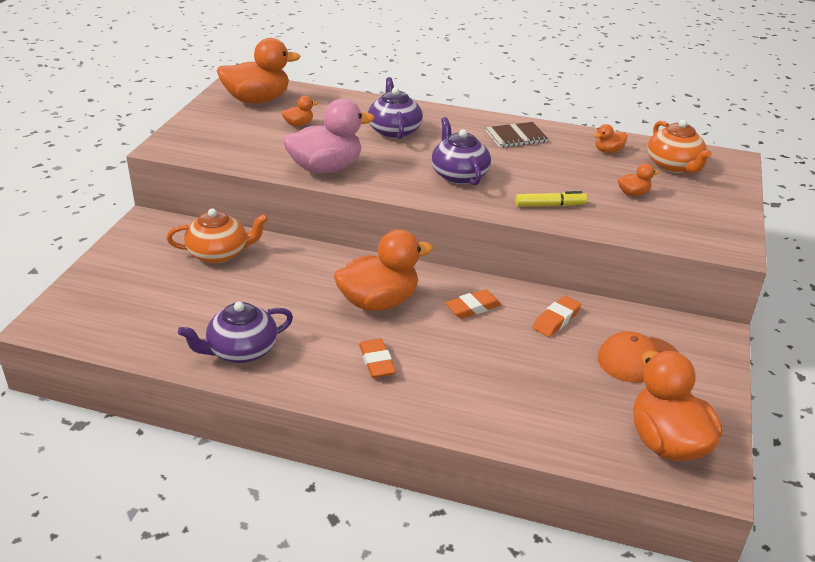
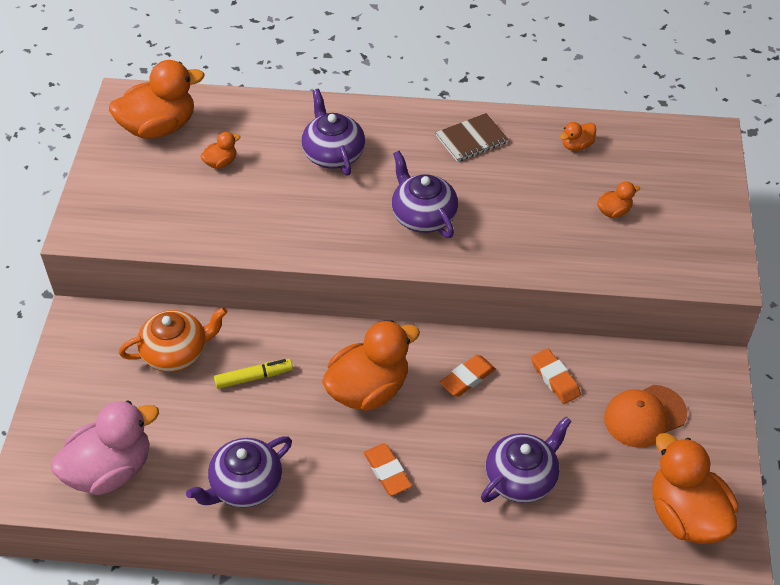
camera: 10 degrees left, 15 degrees up
(326, 168) = (274, 233): pink duck -> pink duck (110, 470)
(505, 386) = (522, 478): none -> purple teapot
(550, 205) = (530, 247): yellow marker -> yellow marker (253, 377)
(556, 320) = (555, 379): orange eraser -> orange eraser turned 60 degrees counterclockwise
(674, 166) = (650, 157): orange teapot -> none

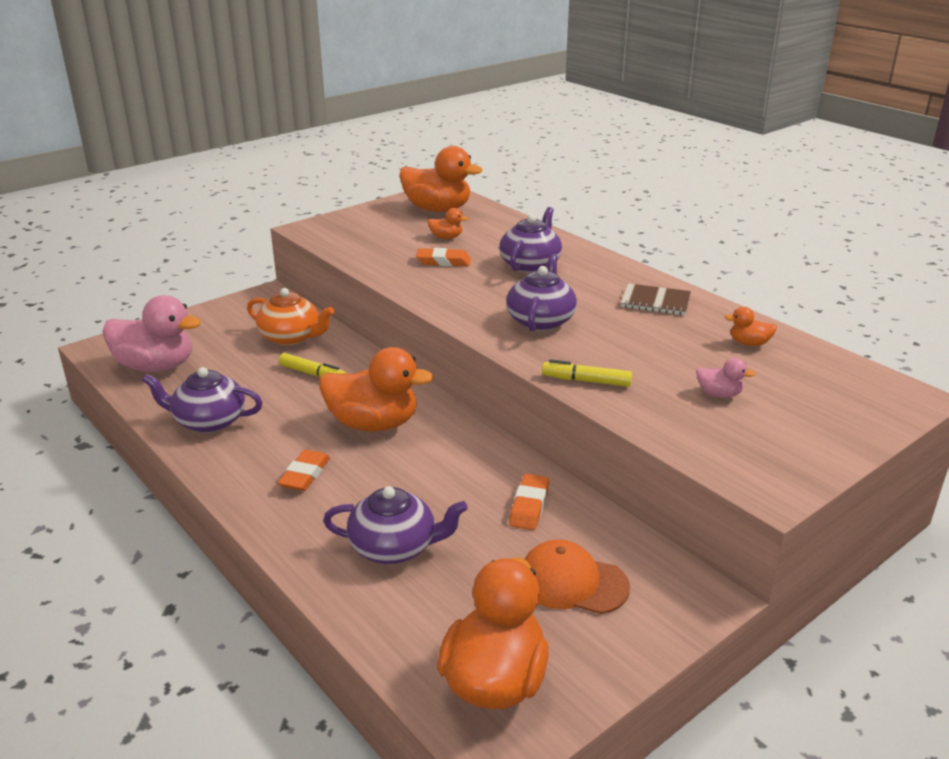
camera: 45 degrees right, 20 degrees down
(467, 378) = (456, 462): orange eraser -> orange eraser (443, 261)
(527, 258) = (586, 381): none -> yellow marker
(614, 211) = (719, 394): orange duck -> pink duck

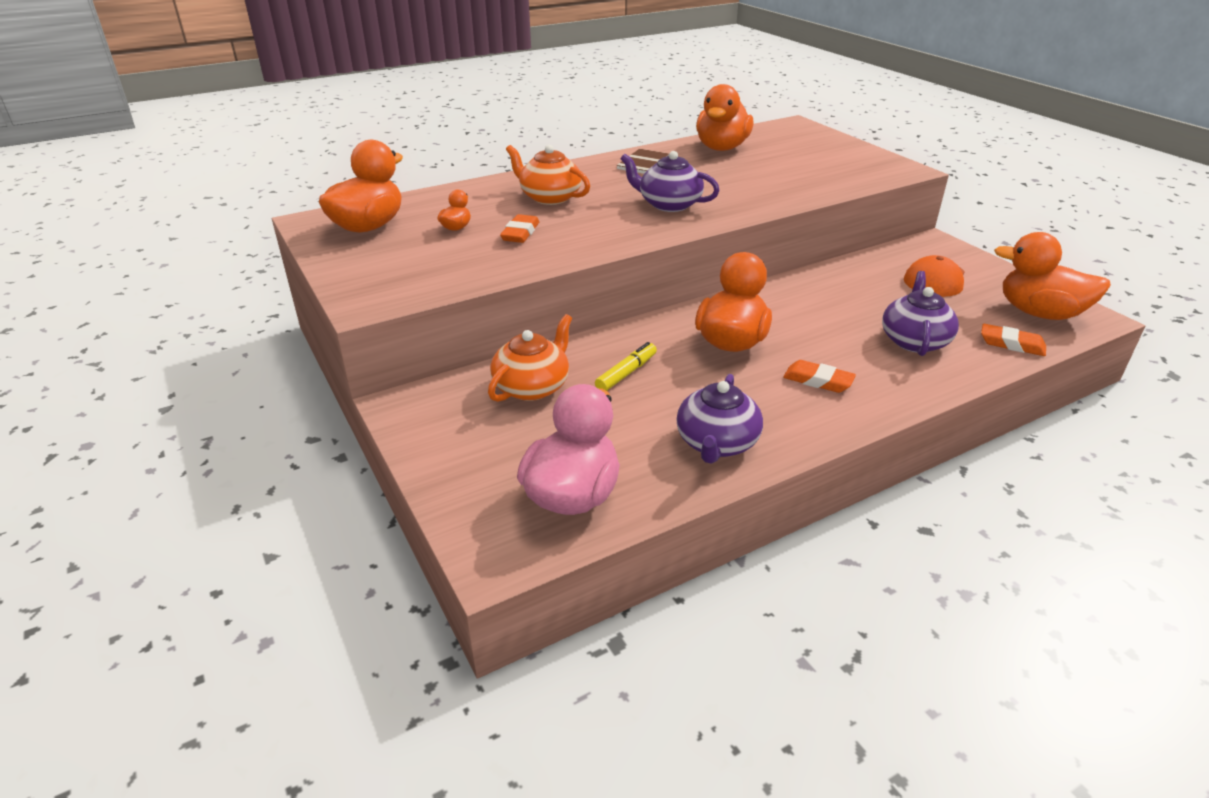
camera: 80 degrees left, 5 degrees up
(529, 506) = (851, 283): orange eraser -> orange eraser (1011, 344)
(530, 264) = (549, 197): purple teapot -> orange teapot
(586, 381) = (775, 200): yellow marker -> none
(719, 394) = (794, 165): pink duck -> none
(749, 343) = (721, 148): orange duck -> orange duck, size x2.24

